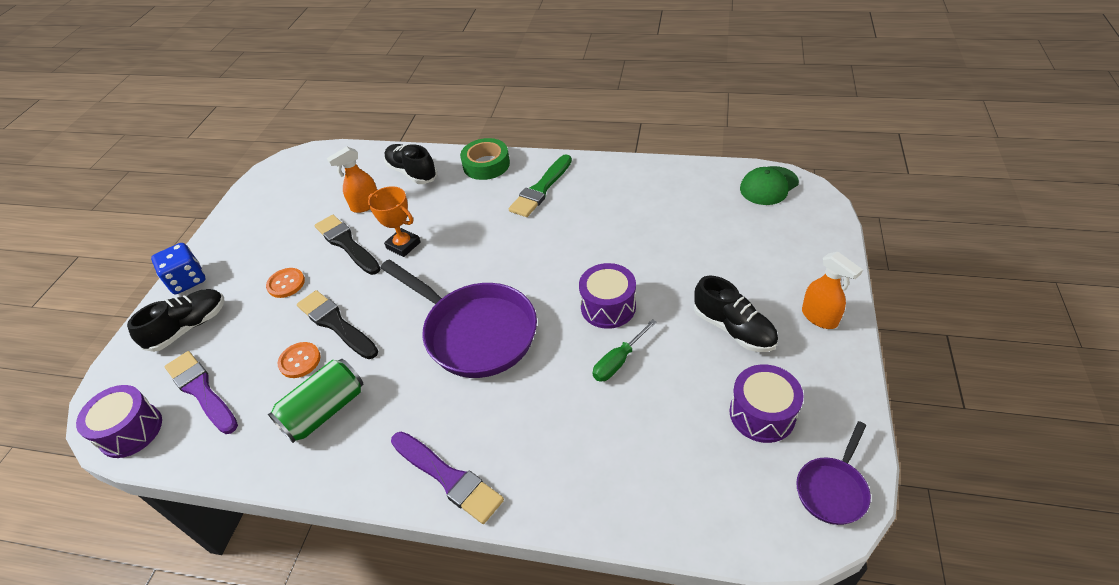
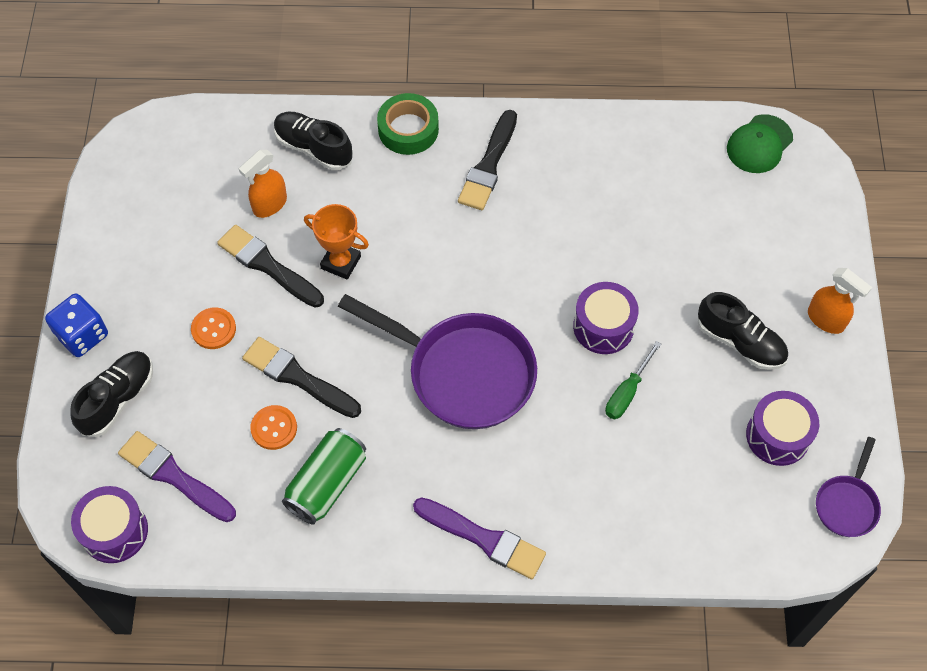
camera: 15 degrees left, 15 degrees up
(541, 189) = (489, 165): green brush -> black brush

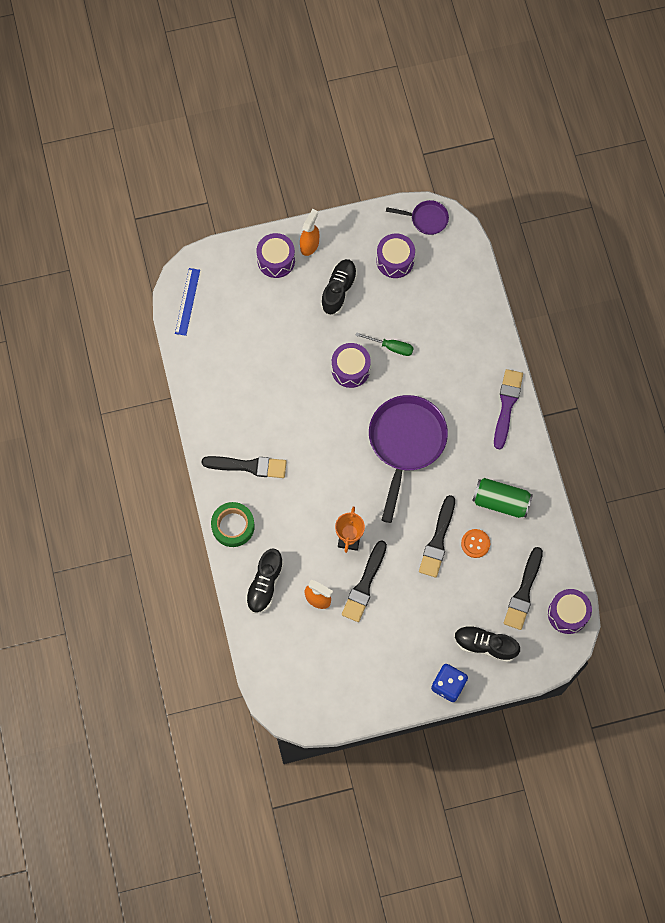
camera: 105 degrees left, 10 degrees up
(173, 476) = (523, 592): purple brush -> black brush
(213, 329) = (420, 603): orange button -> none
(759, 144) = (187, 301): green cap -> blue ruler
(807, 269) = (276, 260): none -> purple drum

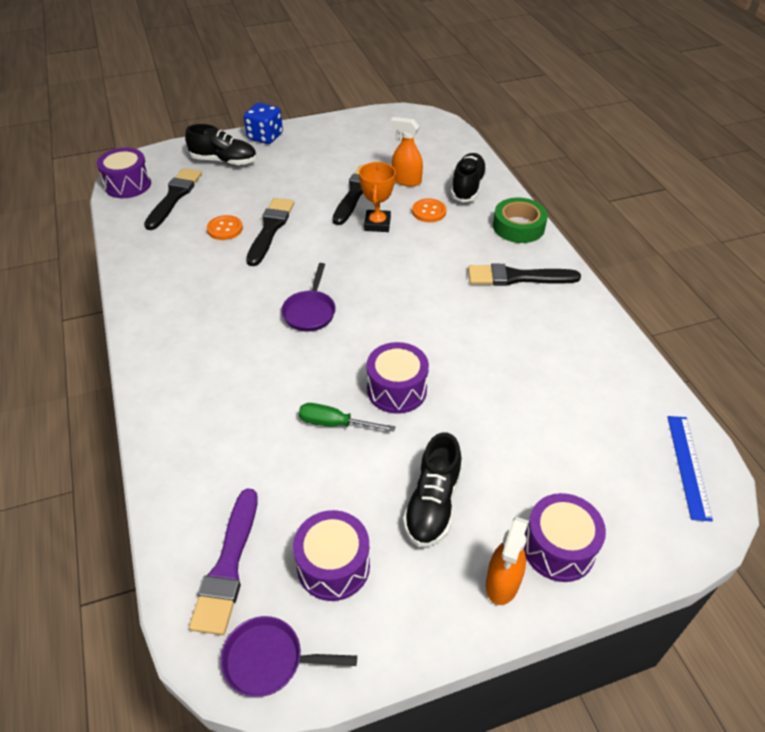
camera: 175 degrees right, 25 degrees down
(304, 552) = (429, 212): none -> orange button
(405, 443) = (310, 311): purple pan -> purple pan, size x0.49
(500, 501) = (187, 265): green can -> none
(507, 405) = (159, 362): purple brush -> purple brush (228, 566)

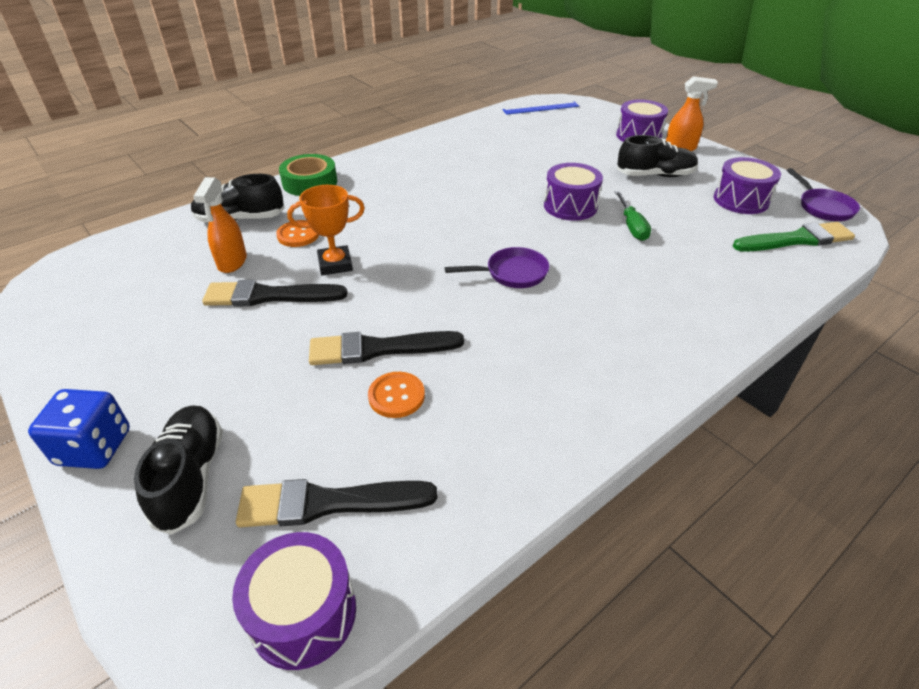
camera: 110 degrees left, 5 degrees down
(228, 566) = (796, 239): purple brush -> green brush
(517, 277) = (391, 174): black brush -> none

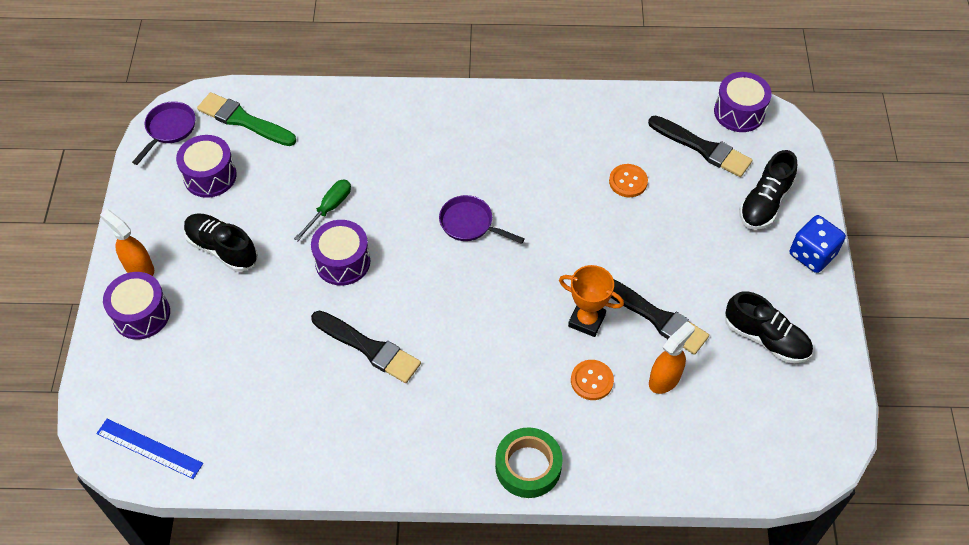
camera: 140 degrees left, 15 degrees up
(240, 219) = (628, 443): black shoe -> black shoe (766, 338)
(378, 349) = (613, 220): black brush -> black brush (369, 348)

